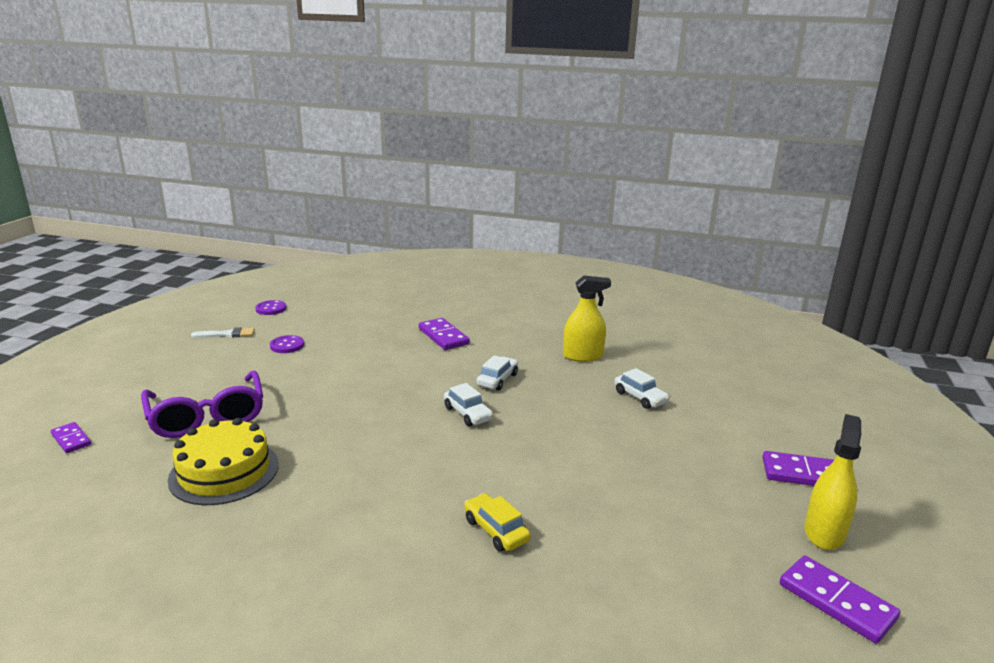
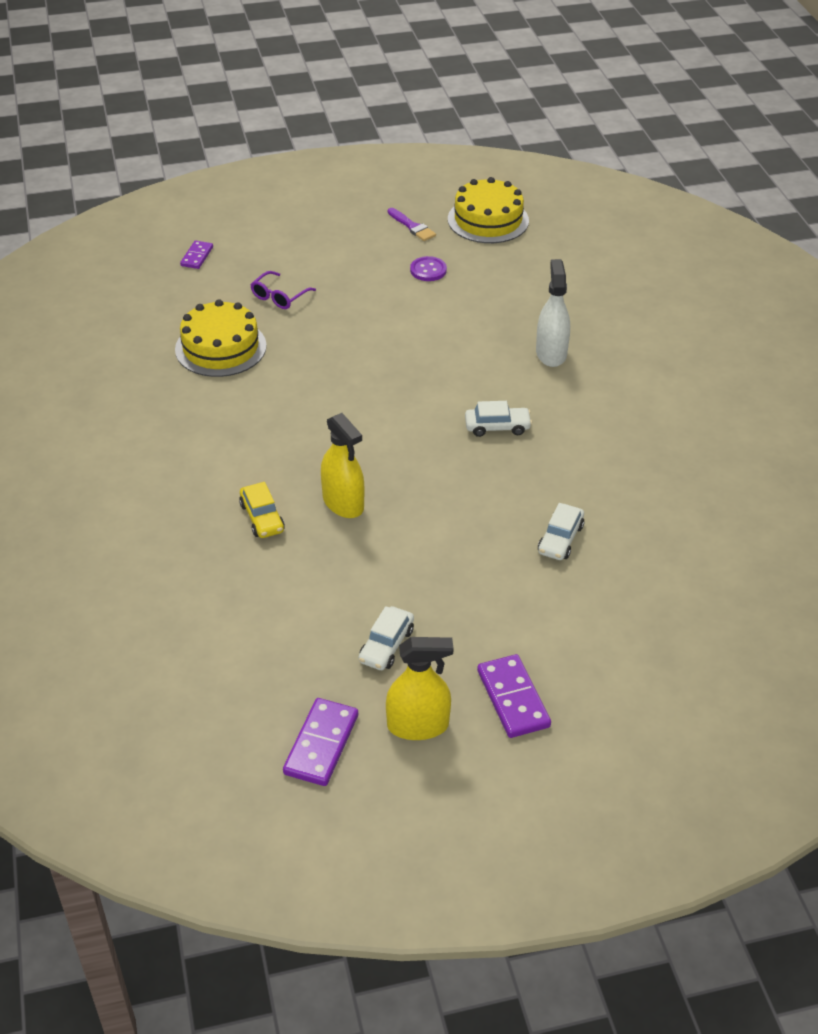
camera: 60 degrees right, 20 degrees up
(207, 416) = (279, 297): purple glasses -> purple glasses, size x0.51
(227, 334) = (412, 227): white brush -> purple brush
(271, 309) = (488, 220): purple button -> yellow cake
(443, 336) = (551, 353): purple domino -> white spray bottle
(468, 414) = (415, 434): white car -> white car (386, 645)
(496, 530) = (262, 518): yellow car -> yellow car turned 135 degrees clockwise
(582, 356) = (613, 468): yellow spray bottle -> yellow spray bottle (343, 503)

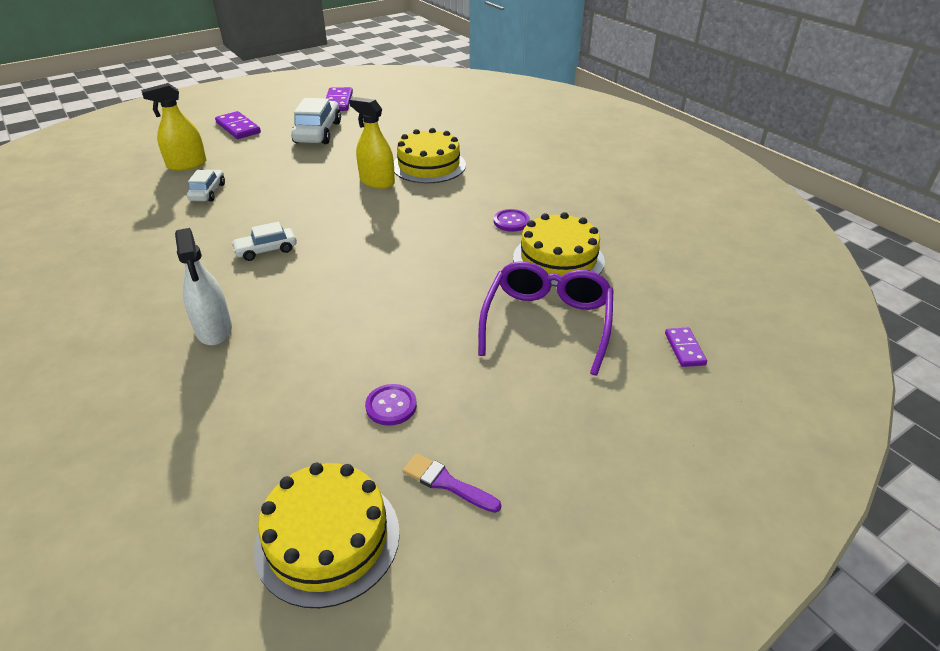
camera: 160 degrees right, 5 degrees down
(229, 401) = (511, 222): none -> purple button
(262, 518) = (429, 165): yellow car -> yellow cake
(279, 297) = (547, 322): purple glasses -> purple glasses, size x1.96
(386, 645) = (318, 132): white car -> white car, size x1.72
(418, 725) = (290, 113): yellow spray bottle -> yellow spray bottle (187, 165)

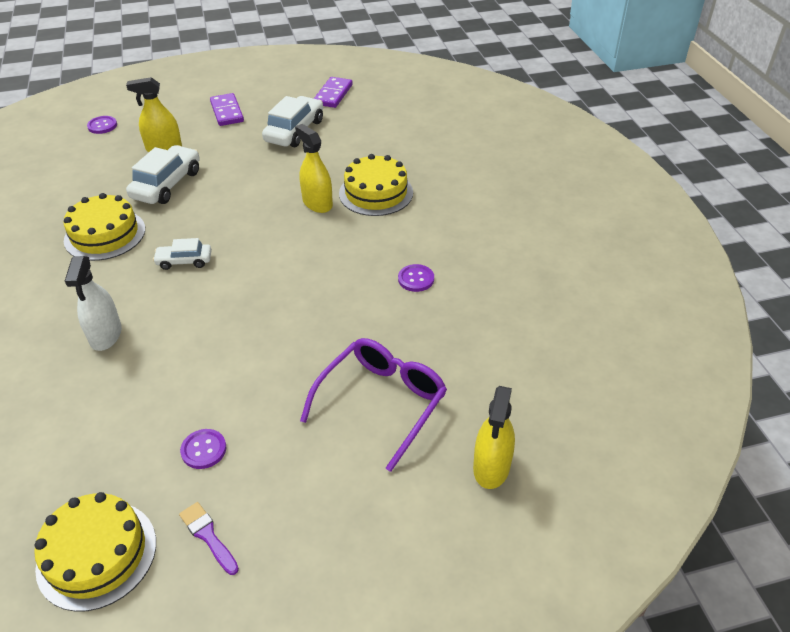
camera: 20 degrees right, 5 degrees up
(104, 157) = (102, 126): none -> purple button
(208, 192) = (167, 184): white car -> white car, size x1.72
(558, 259) = (434, 334): yellow cake -> yellow cake (105, 234)
(684, 349) = (491, 467): purple domino -> yellow spray bottle

